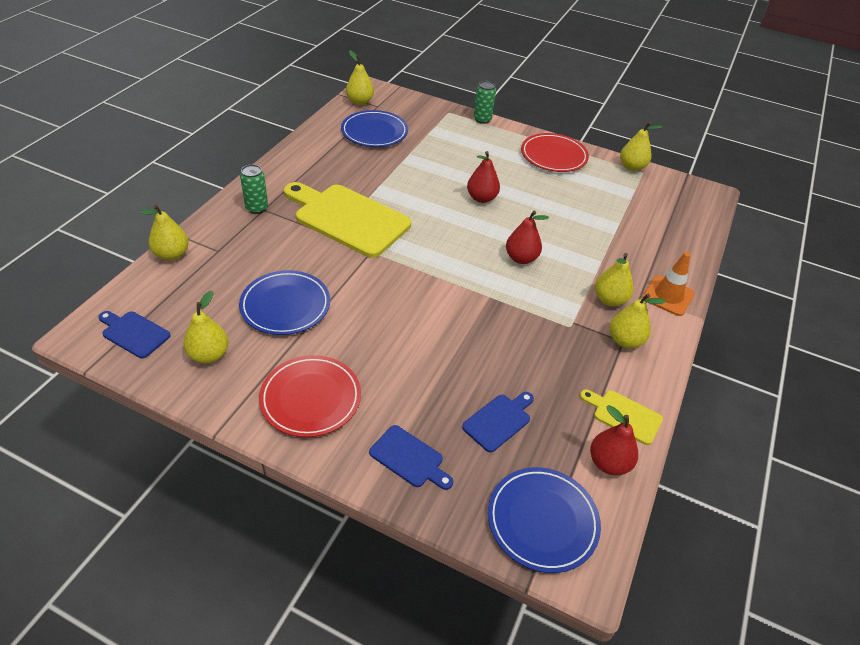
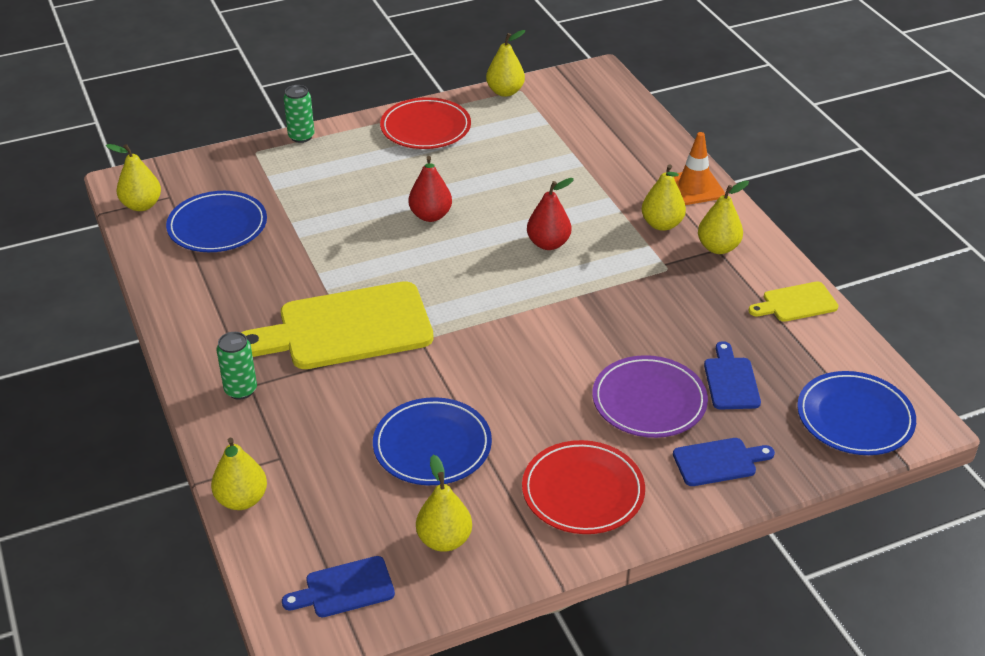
camera: 45 degrees left, 5 degrees down
(430, 386) = (649, 401): none -> purple plate
(608, 463) = (834, 343): red pear -> none

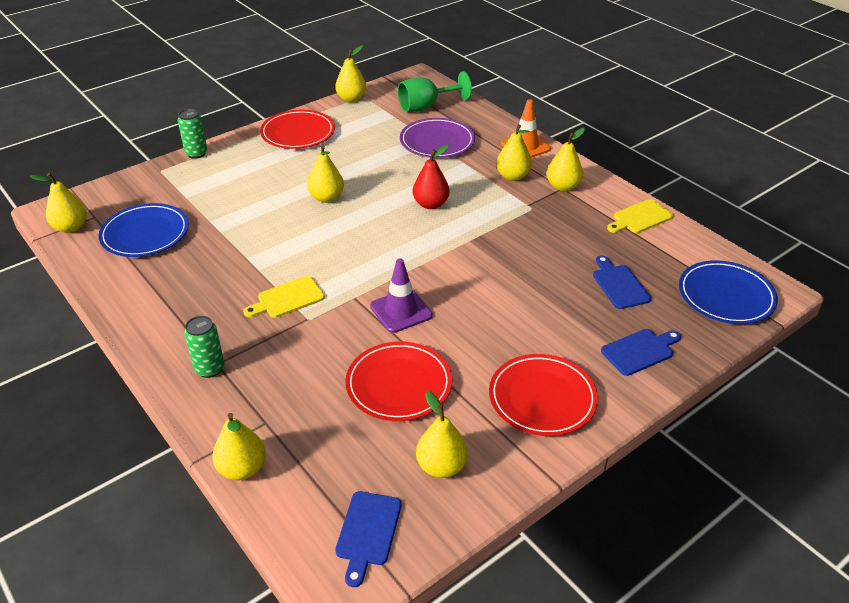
camera: 15 degrees left, 0 degrees up
(344, 588) = (367, 532): blue cutting board -> blue cutting board turned 45 degrees counterclockwise
(346, 328) = (287, 298): yellow cutting board -> yellow cutting board, size x0.47
(430, 216) = (326, 198): red pear -> yellow pear
(432, 446) = (399, 384): blue plate -> red plate
(465, 365) = (401, 311): none -> purple traffic cone
(592, 116) = (426, 107): none -> green goblet
(649, 401) = (563, 312): purple plate -> purple plate (437, 142)

